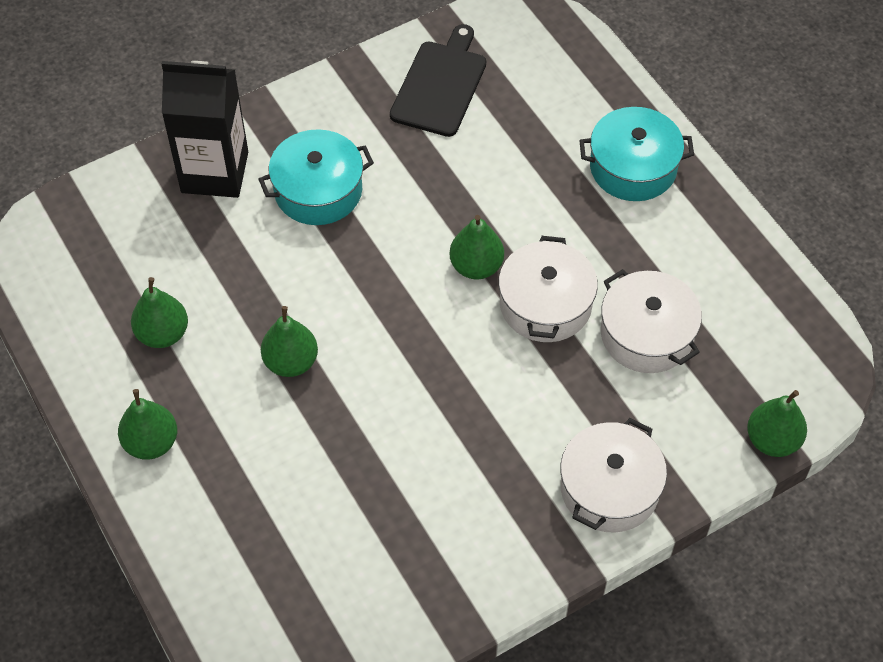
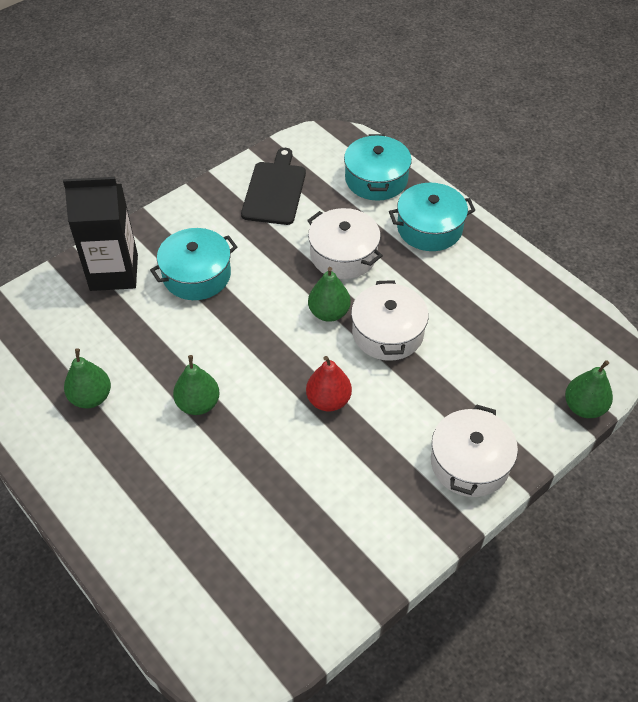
camera: 10 degrees left, 5 degrees down
(151, 443) = (94, 484): green pear -> none
(452, 382) = (328, 400): none -> red pear
(578, 87) = (376, 179): none -> turquoise pot
(647, 334) = (469, 343): white pot -> white pot (343, 254)

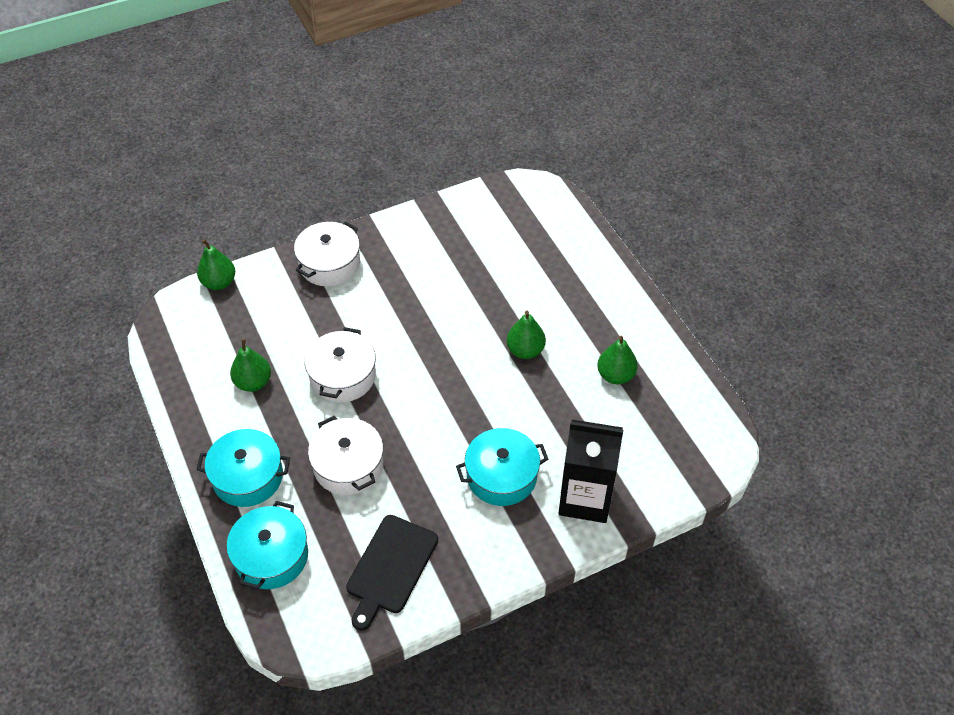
camera: 165 degrees left, 0 degrees up
(328, 400) = (417, 330): red pear -> none
(329, 313) = (387, 406): green pear -> green pear (253, 382)

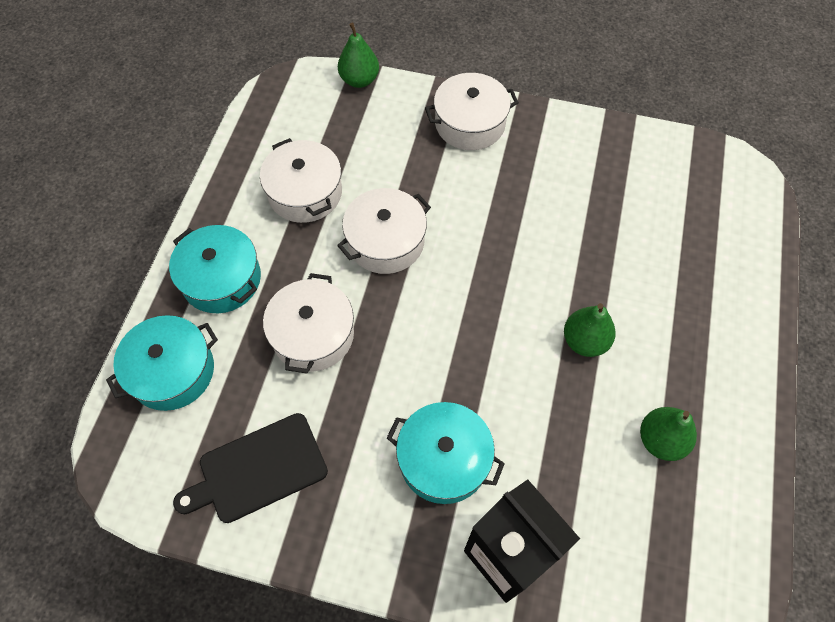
camera: 40 degrees right, 10 degrees up
(253, 382) = (305, 192): green pear -> white pot

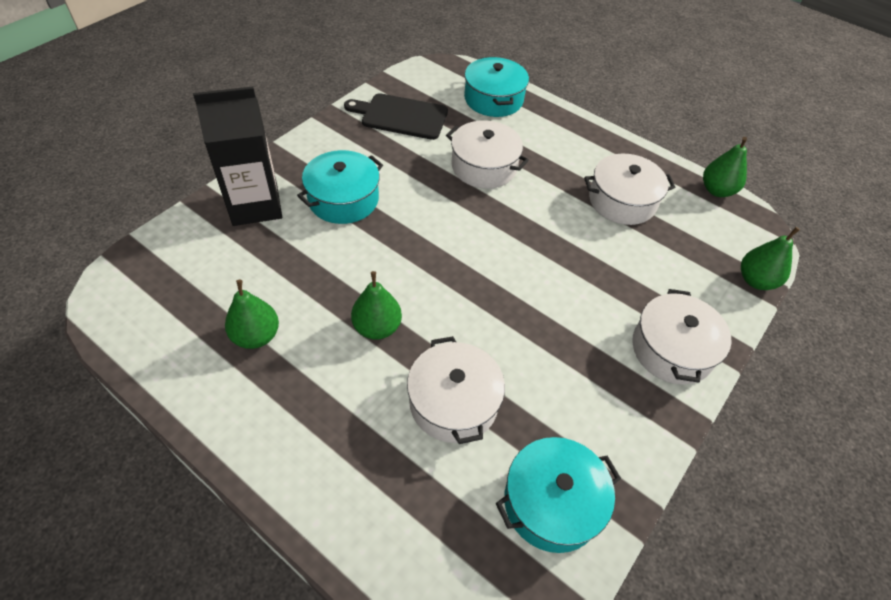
camera: 110 degrees right, 10 degrees down
(221, 279) = (556, 136): turquoise pot -> turquoise pot (552, 502)
(249, 120) = (717, 190): none -> green pear
(258, 469) = (401, 116): black cutting board -> black cutting board turned 75 degrees counterclockwise
(385, 241) = (549, 233): white pot -> white pot (453, 402)

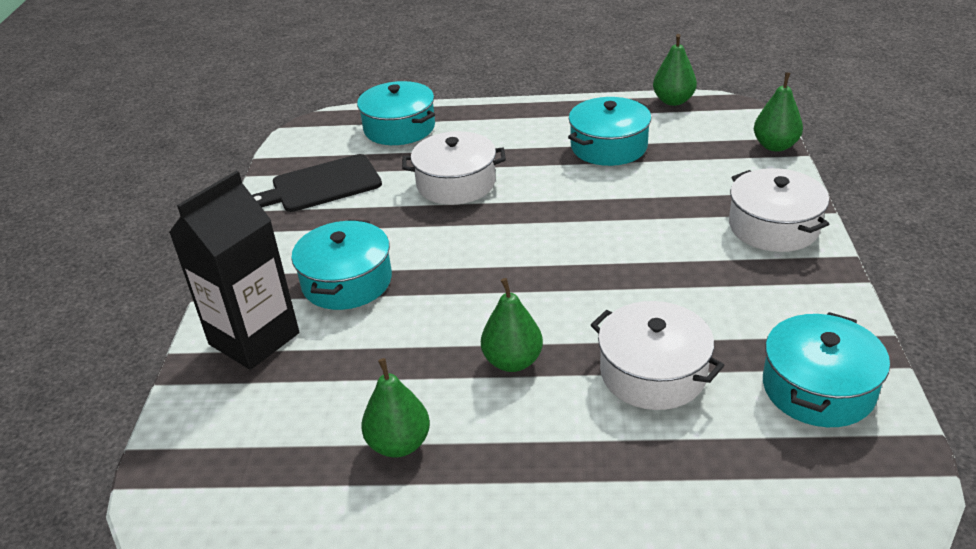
camera: 30 degrees left, 15 degrees down
(622, 201) = (609, 146): white pot -> turquoise pot

